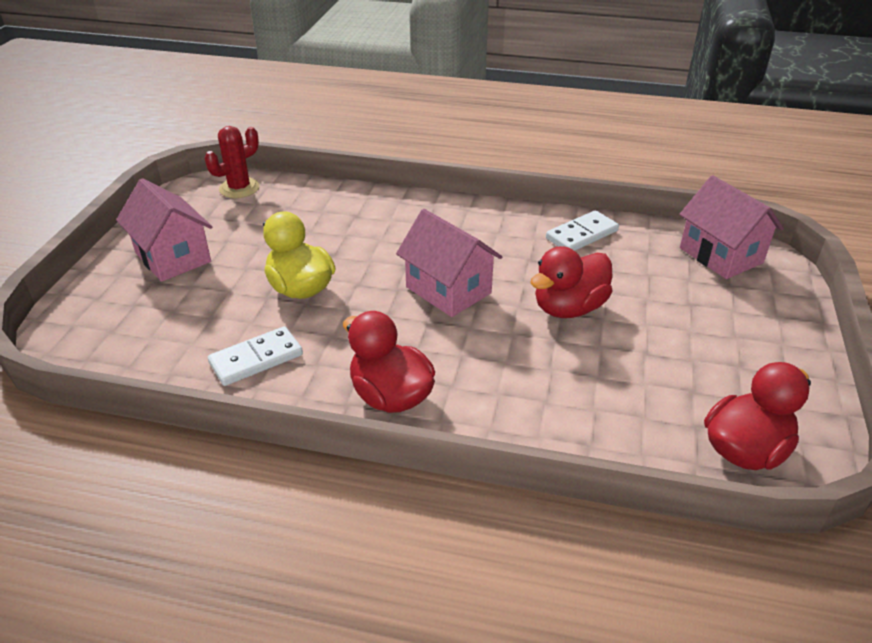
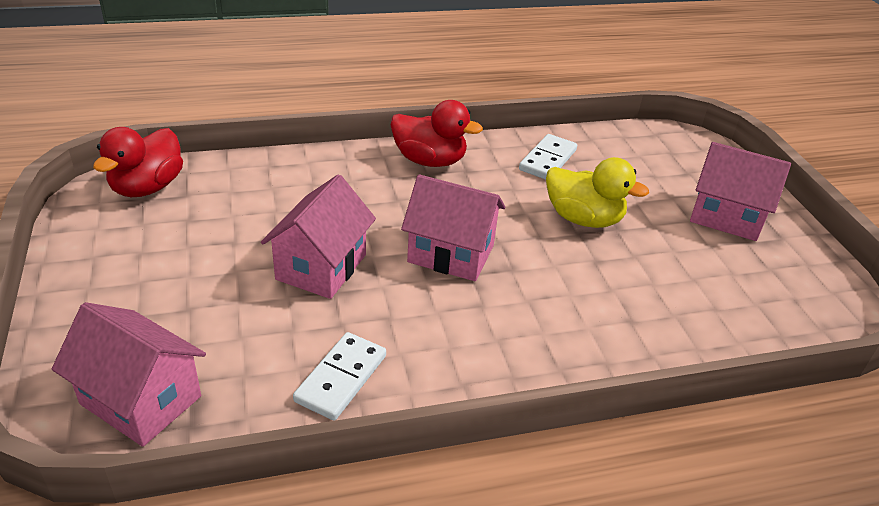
camera: 150 degrees right, 0 degrees up
(239, 188) = (804, 319): red cactus -> none
(569, 308) = (321, 267): red duck -> pink house

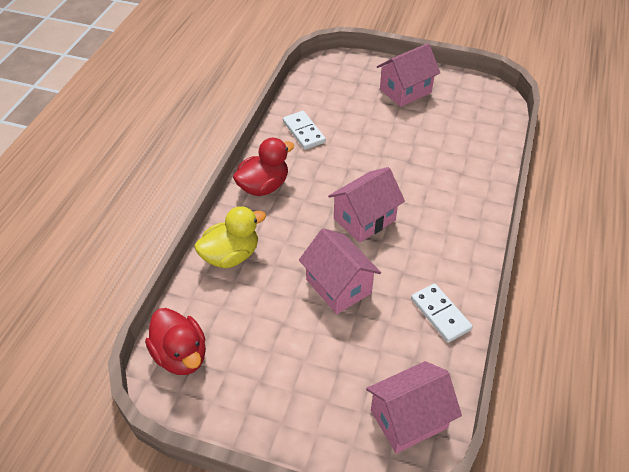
camera: 55 degrees left, 10 degrees up
(583, 219) = (370, 147): yellow duck -> yellow duck (231, 255)

